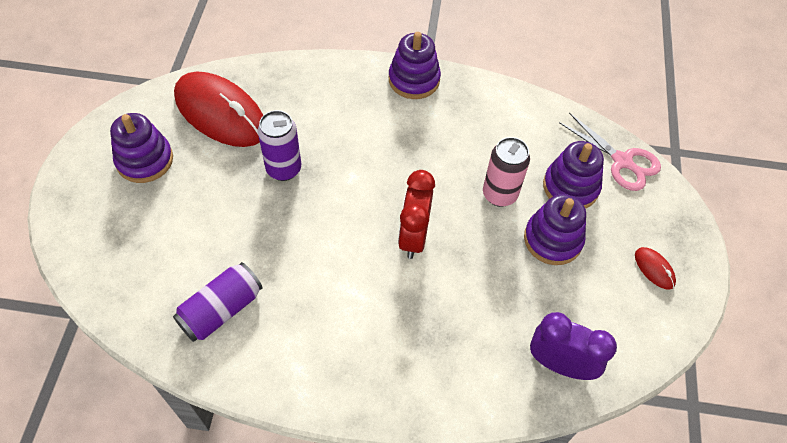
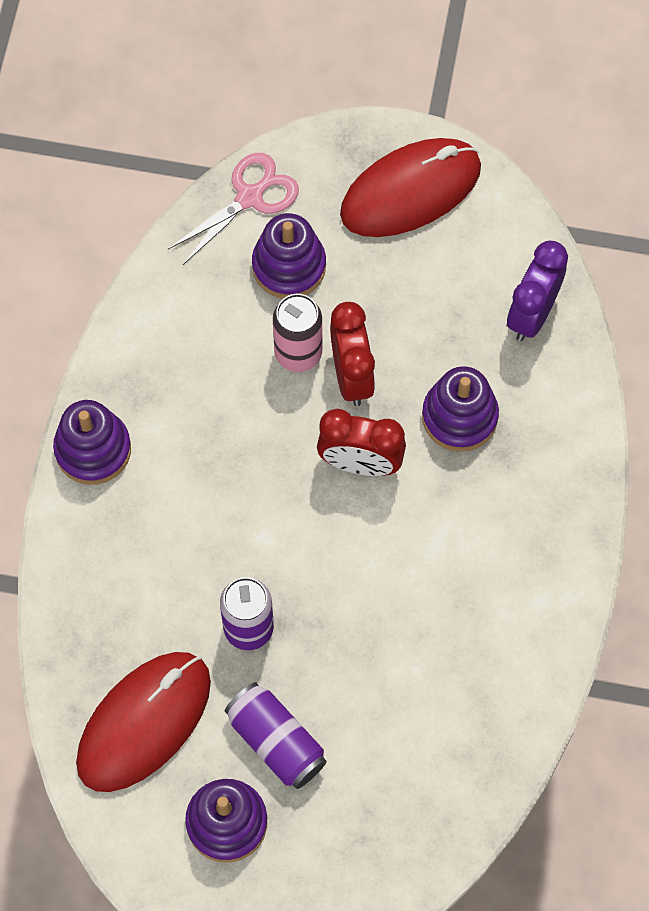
camera: 85 degrees left, 10 degrees up
(221, 310) = (463, 696): purple can -> purple can (276, 741)
(485, 230) = (351, 376): none -> red clock
(552, 239) = (367, 298): purple stacking toy -> purple stacking toy (459, 417)
(654, 269) = (410, 191): red mouse -> red mouse, size x2.49

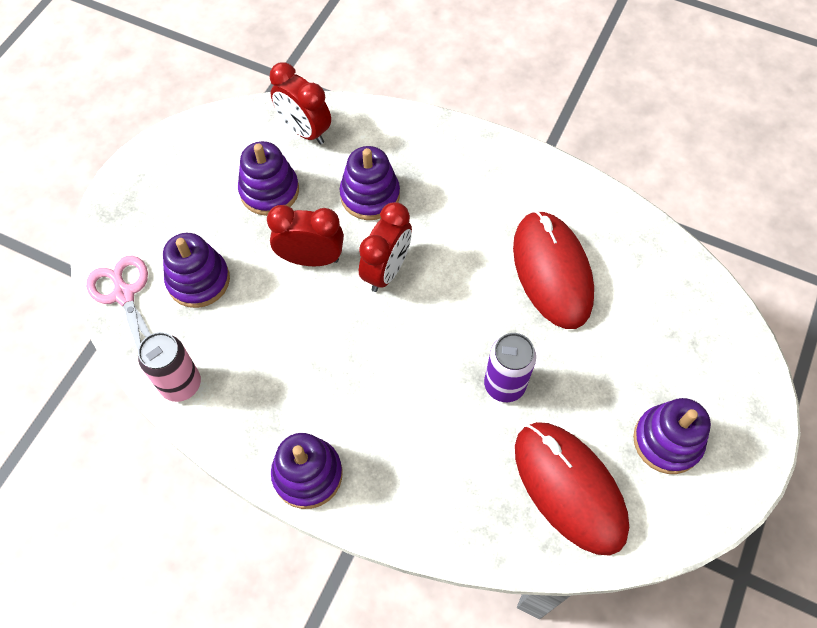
camera: 75 degrees left, 5 degrees down
(276, 741) = (605, 387): purple can -> none
(298, 353) = (277, 292): pink can -> pink can (181, 384)
(410, 191) = (171, 181): red mouse -> red mouse (552, 271)
(431, 302) = (269, 191): none -> purple stacking toy
(532, 314) = (304, 131): purple clock -> red clock

